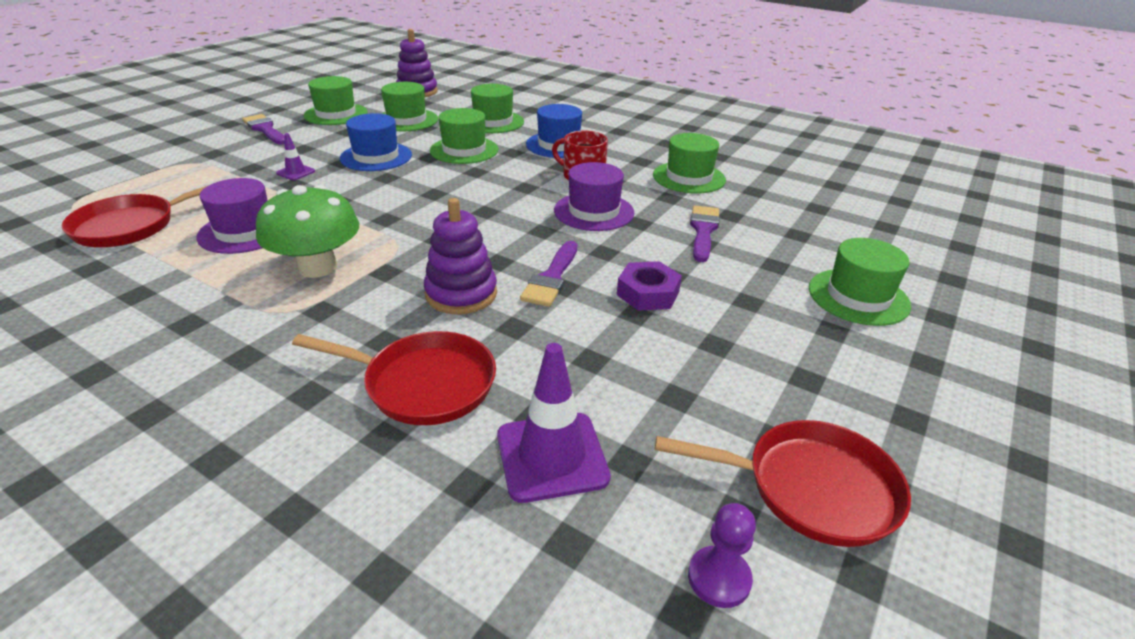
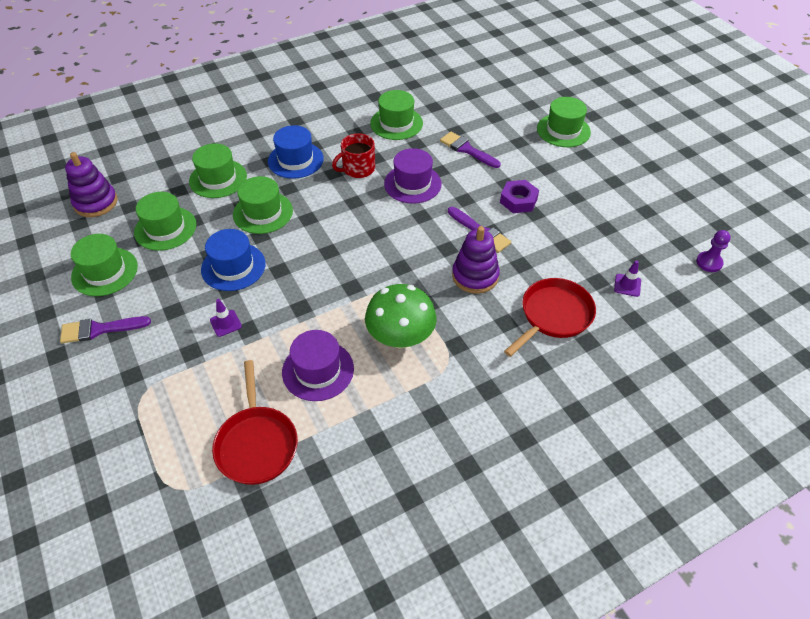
camera: 60 degrees left, 15 degrees up
(552, 456) = (627, 285): purple traffic cone -> purple traffic cone, size x0.51
(811, 488) = (677, 216): red pan -> none

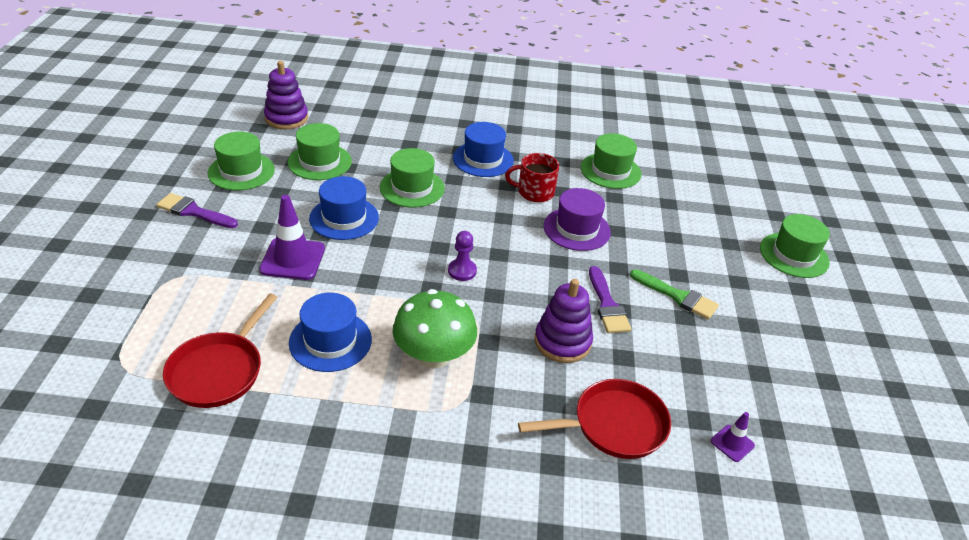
camera: 30 degrees right, 10 degrees down
(218, 179) = (400, 144): green hat -> none
(225, 323) = (293, 259): purple traffic cone -> purple traffic cone, size x1.95
(318, 370) = (330, 341): purple hat -> blue hat
(467, 149) = (664, 225): purple brush -> none
(518, 200) = (677, 296): purple nut -> green brush
(709, 262) = (865, 477): purple pawn -> purple pawn (462, 271)

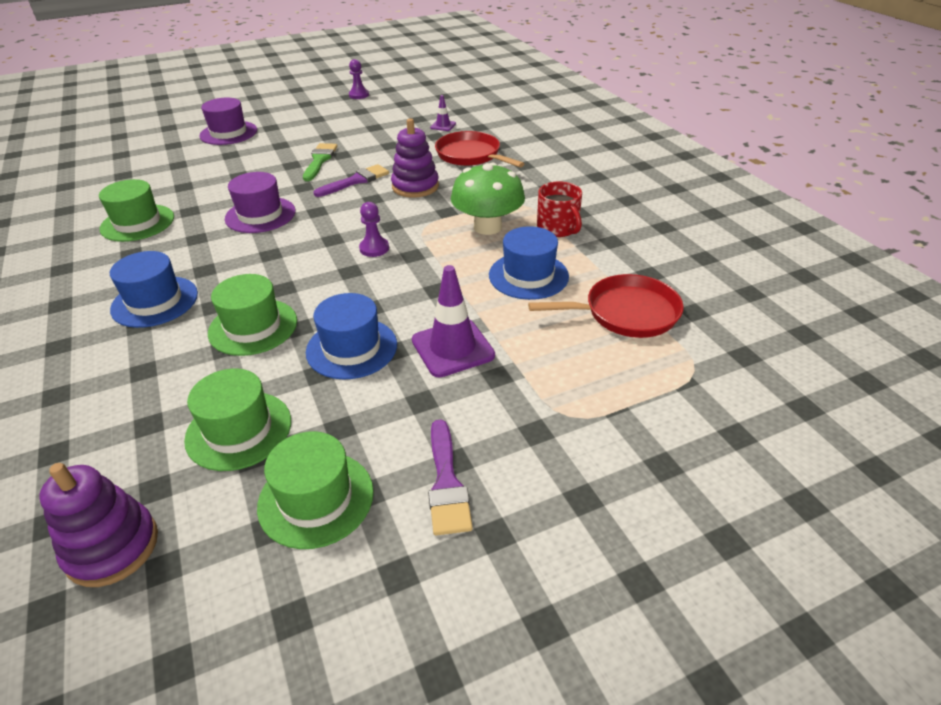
camera: 115 degrees left, 0 degrees up
(534, 192) = (208, 251): red mug -> red mug (558, 228)
(794, 255) = (228, 133): green hat -> purple hat
(898, 402) = (359, 95): none -> purple pawn

